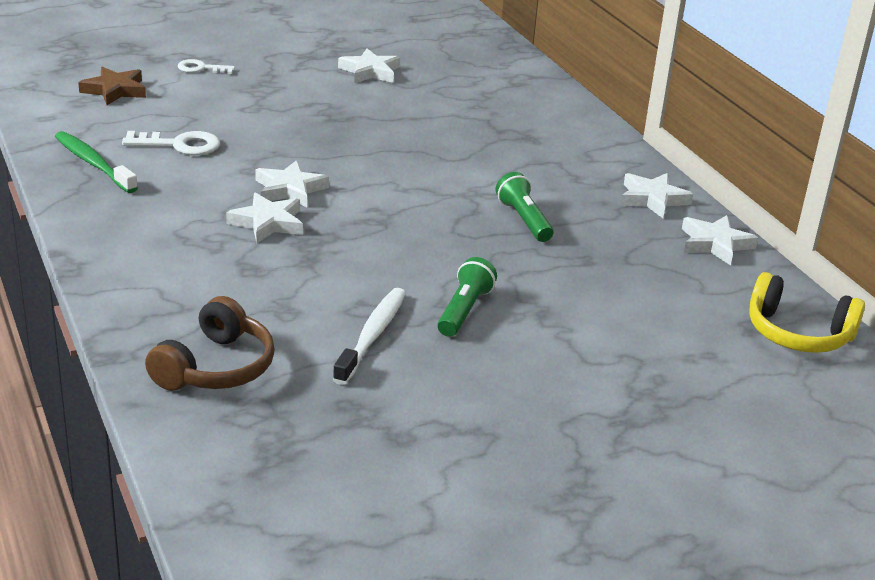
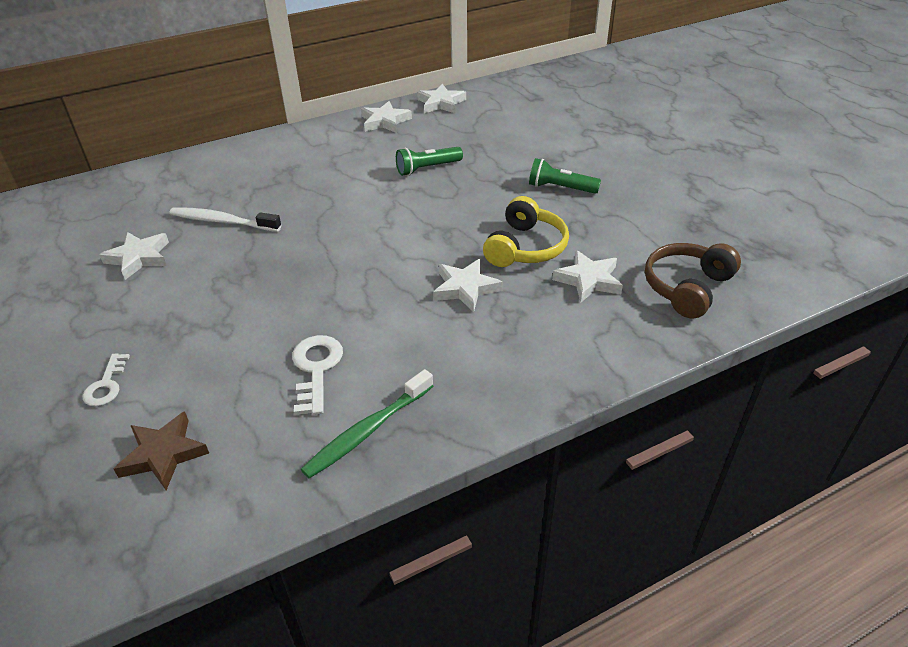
camera: 90 degrees left, 10 degrees up
(215, 367) = (687, 288): brown headphones -> brown headphones turned 75 degrees counterclockwise
(290, 189) = (402, 283): white star -> white star (588, 280)
(372, 335) = (609, 222): white toothbrush -> white toothbrush (223, 221)
(797, 333) = (534, 85): yellow headphones -> yellow headphones (525, 247)

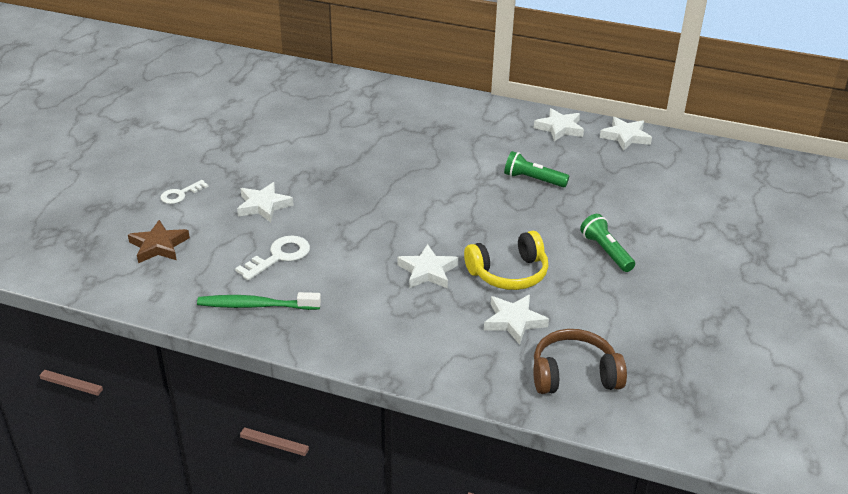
camera: 45 degrees right, 5 degrees down
(139, 258) = (283, 134): white star -> white star (263, 205)
(223, 221) = (355, 139): white toothbrush -> none

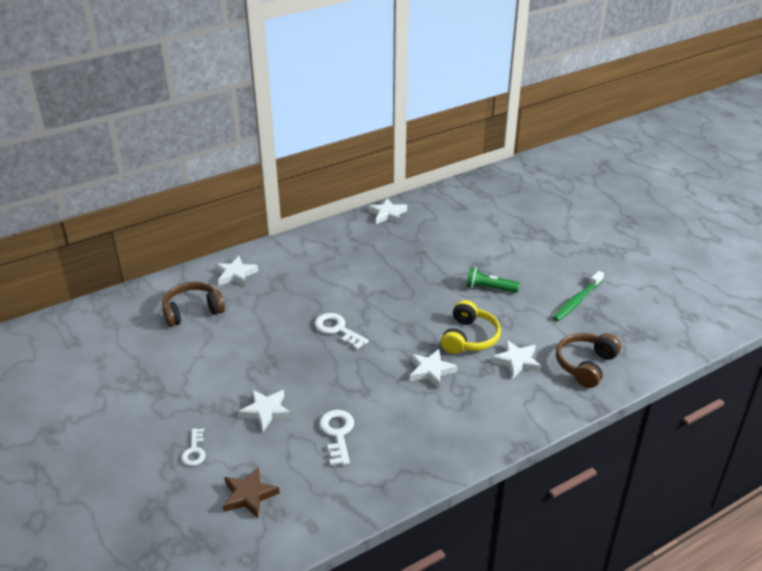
camera: 50 degrees left, 0 degrees up
(256, 305) = (381, 474): green toothbrush -> green toothbrush (577, 301)
(339, 109) = (192, 311): none -> brown headphones
(414, 191) = (337, 329): none -> white key
(533, 180) = (387, 274): green flashlight -> none
(559, 128) = (346, 232): white star -> white star (235, 274)

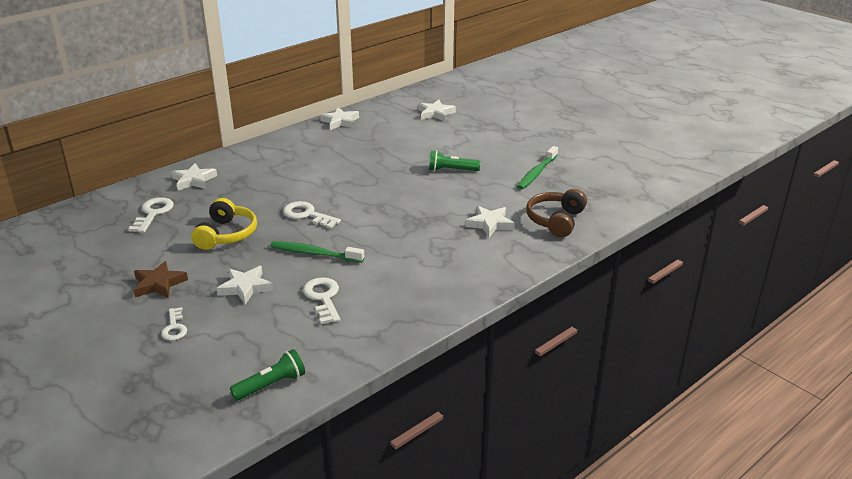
camera: 10 degrees left, 5 degrees down
(192, 311) = (153, 213): brown headphones -> white key
(249, 495) = (239, 358): brown star -> brown star (159, 284)
(273, 531) = (271, 385): none -> green flashlight
(337, 378) = (314, 253): none -> green toothbrush
(431, 371) = (407, 239): white star -> white star (435, 113)
(469, 337) = (440, 209): yellow headphones -> yellow headphones (226, 234)

